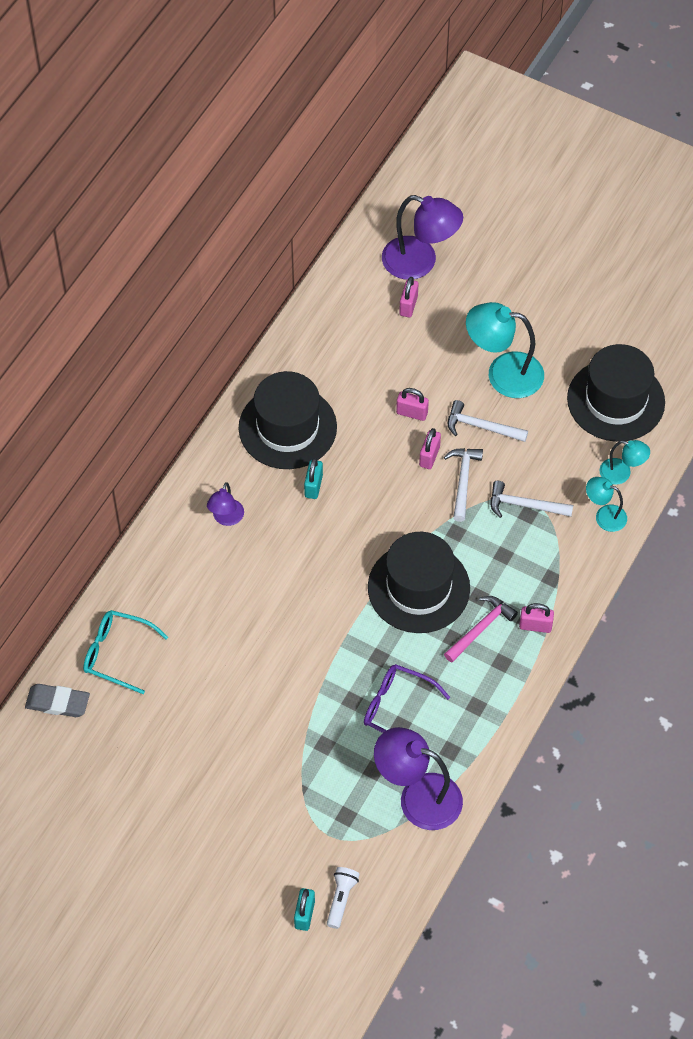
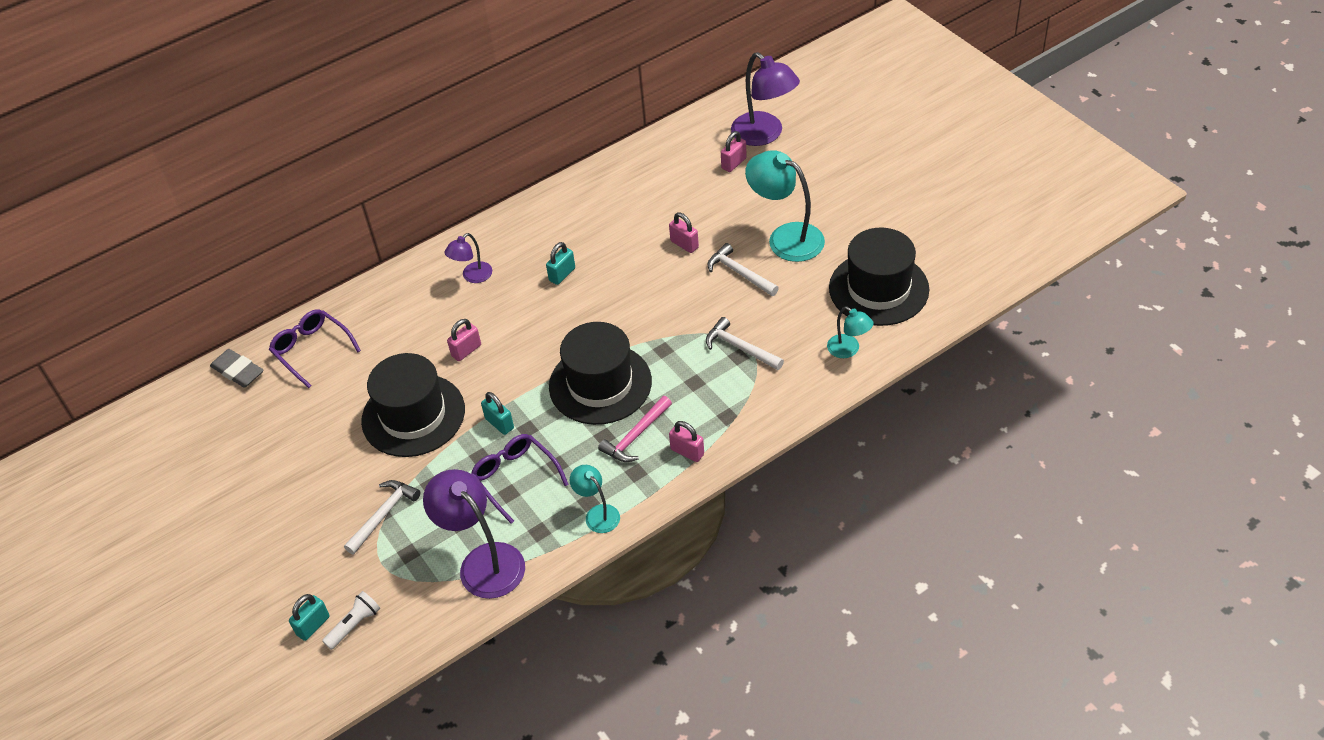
camera: 30 degrees right, 10 degrees down
(117, 653) = (311, 350): turquoise glasses -> purple glasses
(287, 427) = (570, 224): black hat -> black hat (413, 415)
(350, 661) = (499, 423): none -> turquoise padlock
(429, 456) = (678, 282): pink padlock -> pink padlock (466, 350)
(463, 480) = (696, 310): white hammer -> white hammer (384, 514)
(481, 628) = (635, 436): pink hammer -> pink hammer turned 150 degrees clockwise
(604, 515) = (810, 380): turquoise lamp -> turquoise lamp (597, 514)

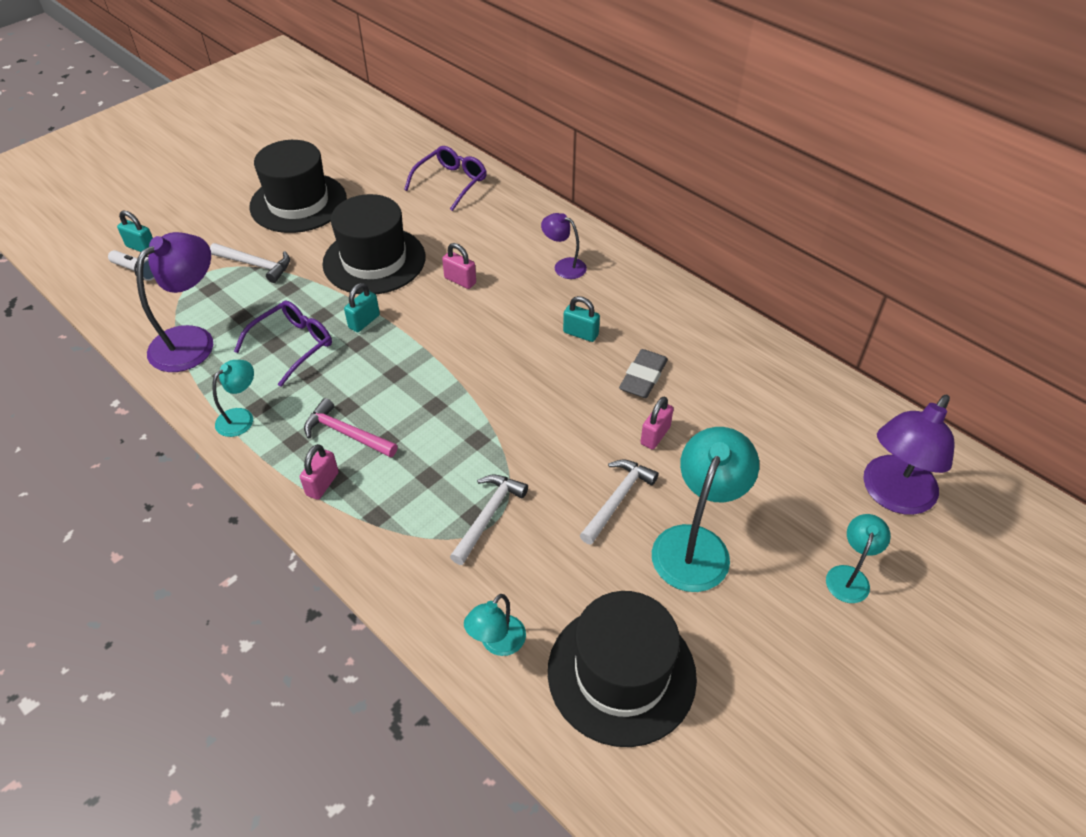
camera: 75 degrees right, 0 degrees up
(238, 371) = (422, 148): grey eraser -> grey eraser (643, 377)
(600, 384) = (421, 391): black hat -> black hat (298, 203)
(733, 163) = (820, 467): pink padlock -> none
(823, 169) = (849, 576): none -> turquoise lamp

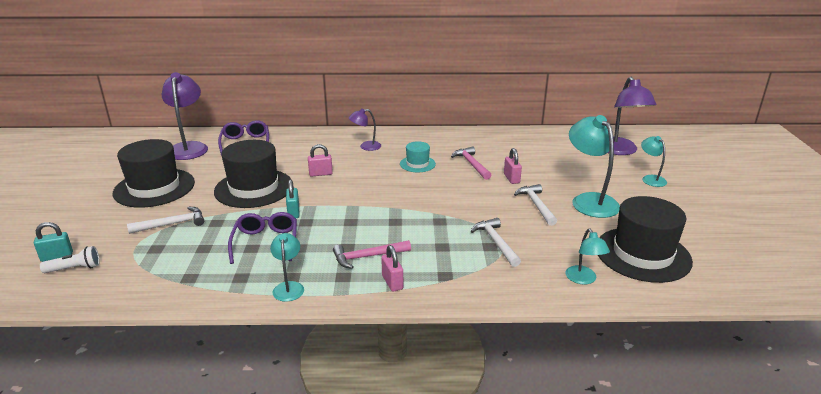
camera: 45 degrees left, 20 degrees down
(192, 341) = (187, 275): purple lamp -> purple lamp (189, 147)
(580, 333) = (417, 164): turquoise padlock -> turquoise hat
(643, 377) = (471, 164): grey eraser -> pink hammer

